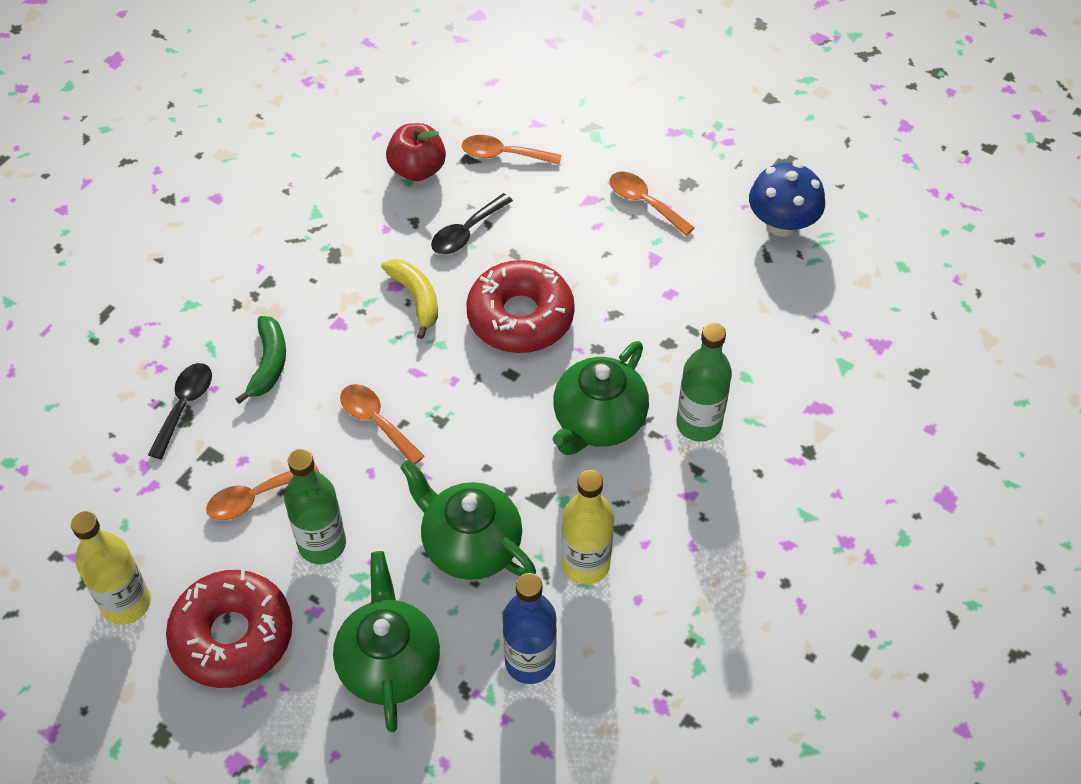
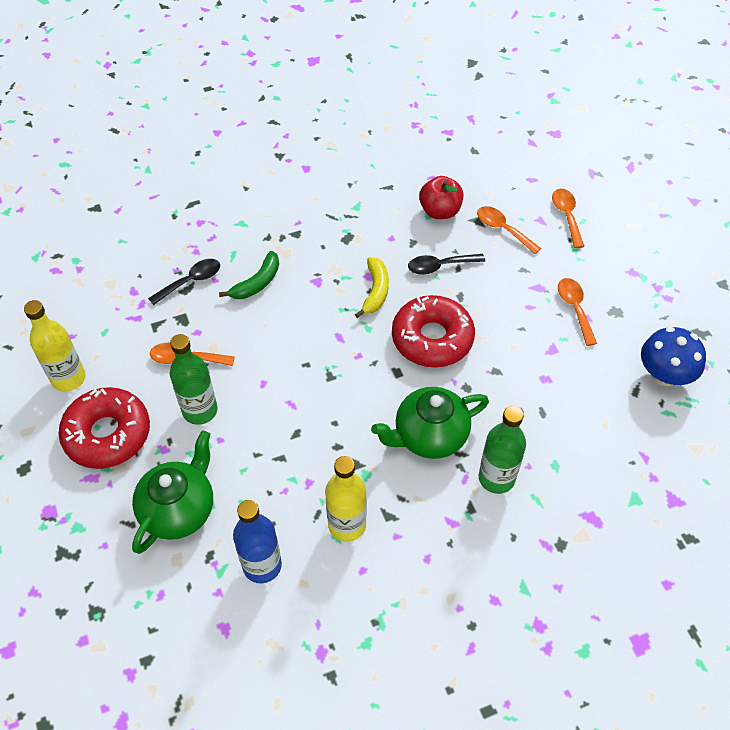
camera: 35 degrees right, 0 degrees up
(376, 422) = (291, 354): orange spoon -> orange spoon (567, 216)
(470, 545) = (285, 466): green teapot -> none

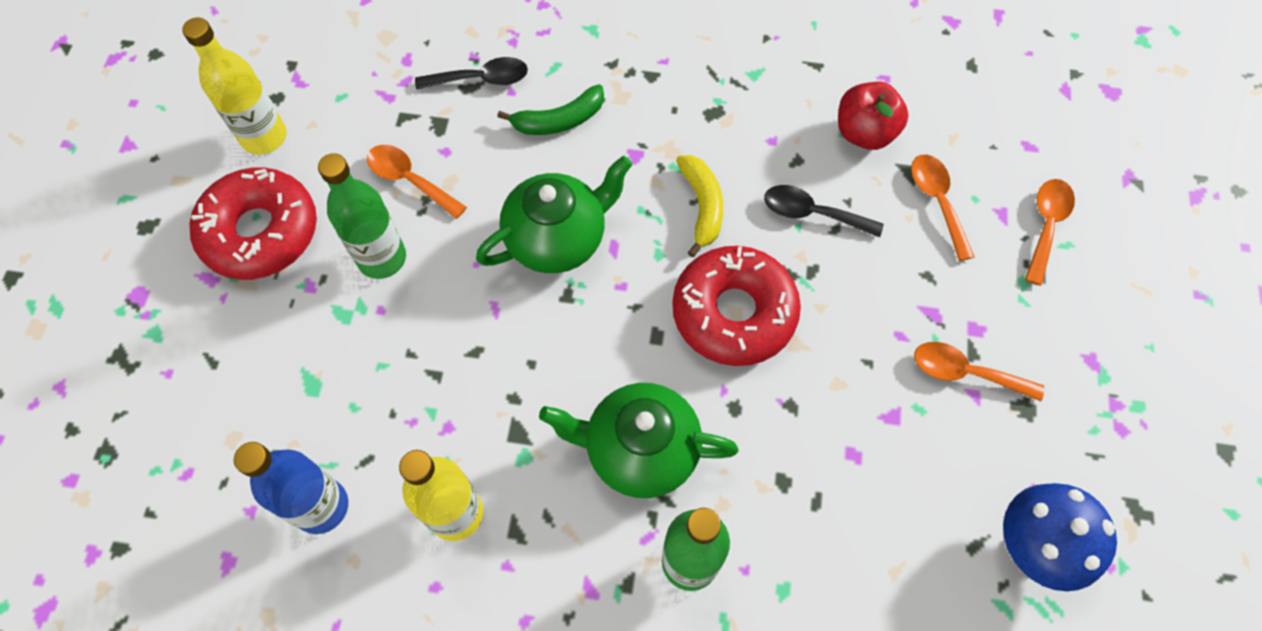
camera: 30 degrees right, 10 degrees up
(179, 509) = (276, 375): green teapot -> green teapot (557, 238)
(375, 291) = (702, 206): yellow banana -> yellow banana turned 45 degrees counterclockwise
(575, 309) = (965, 372): orange spoon -> orange spoon turned 90 degrees counterclockwise

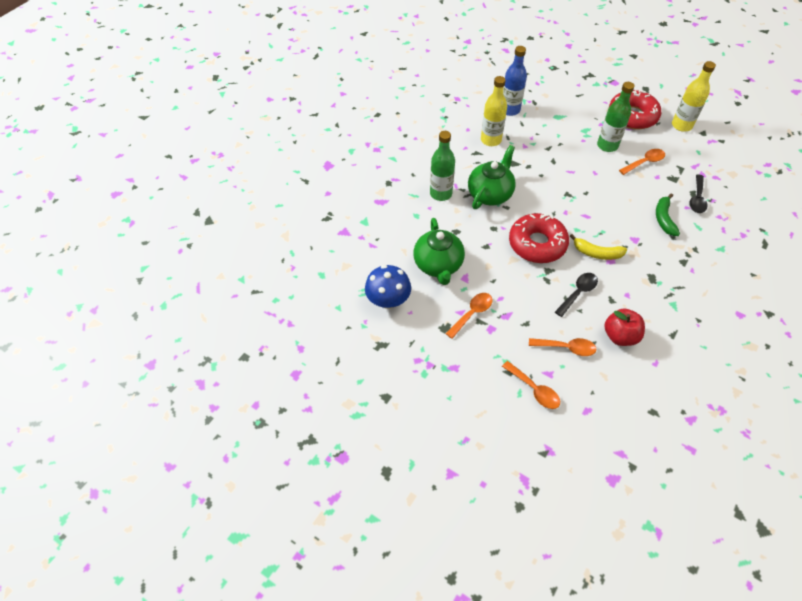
camera: 115 degrees right, 10 degrees down
(557, 238) = (597, 199): green teapot -> green teapot (438, 265)

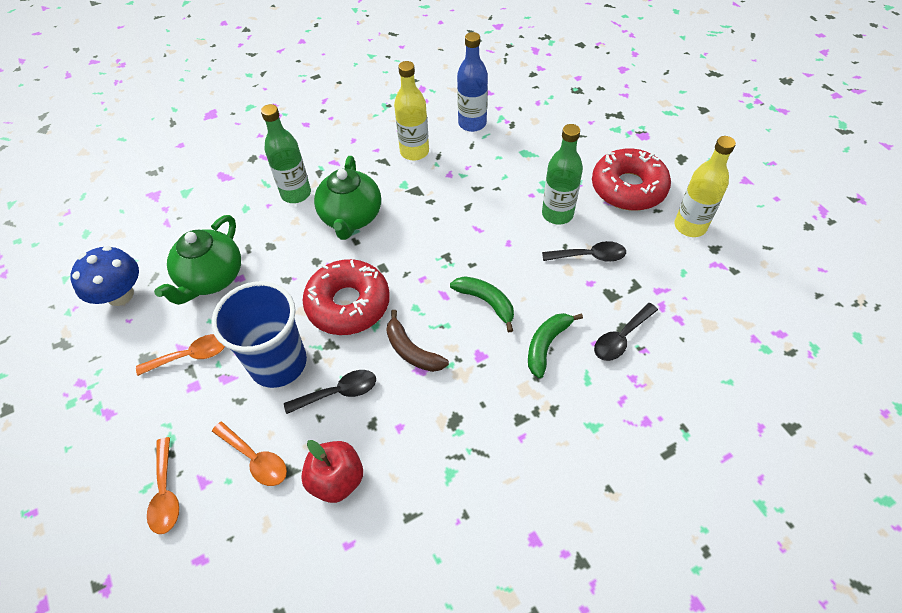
camera: 30 degrees right, 0 degrees up
(490, 194) = (351, 217): green teapot -> green teapot turned 120 degrees clockwise
(528, 293) = (278, 363): none -> blue cup
(597, 253) = (412, 351): yellow banana -> brown banana
(613, 210) = (486, 302): none -> green banana
(644, 162) = (589, 256): orange spoon -> black spoon

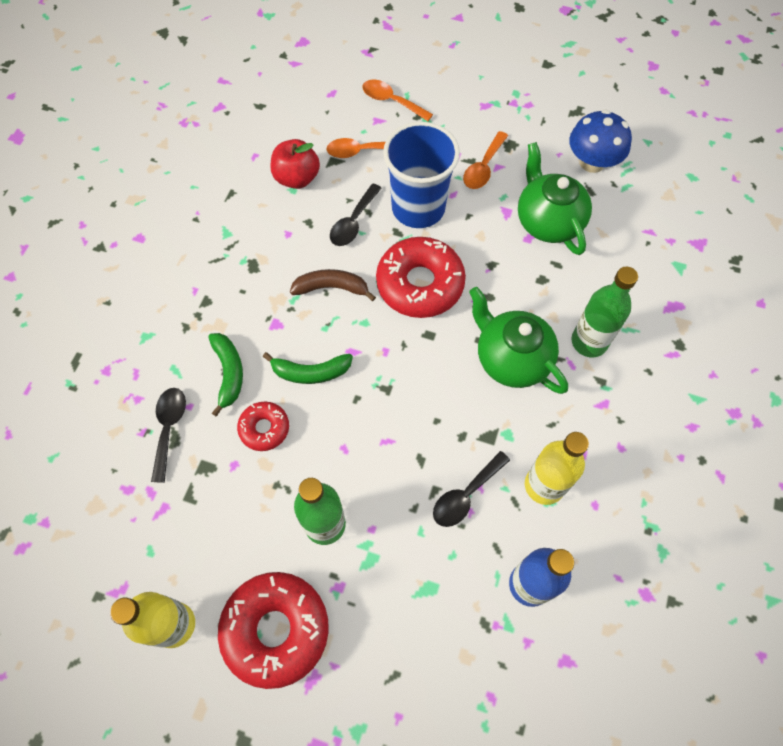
camera: 135 degrees right, 10 degrees up
(551, 290) = (264, 428): none -> red donut
(589, 256) = (255, 496): black spoon -> black spoon (466, 495)

